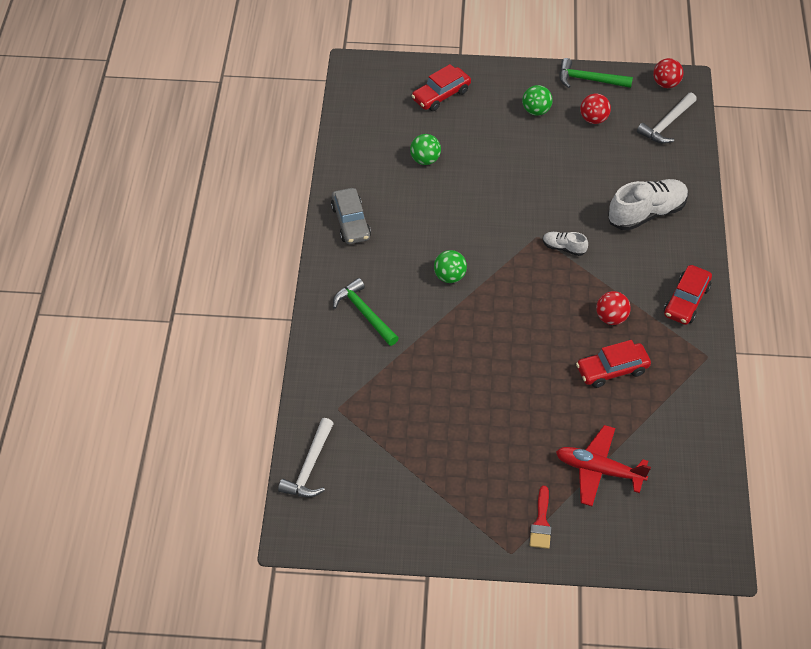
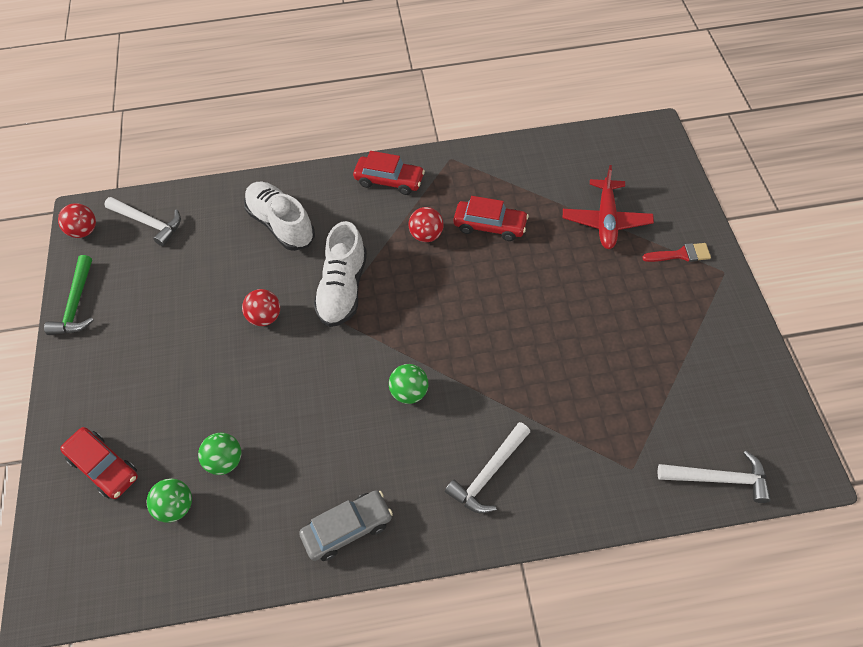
camera: 100 degrees left, 5 degrees up
(364, 313) = (489, 473): green hammer -> white hammer
(536, 111) = (131, 350): green ball -> green ball (176, 506)
(563, 248) = (343, 288): white shoe -> white shoe, size x2.00
(593, 119) = (143, 290): red ball -> red ball (265, 317)
(612, 370) = (490, 226): red car -> red car turned 45 degrees counterclockwise

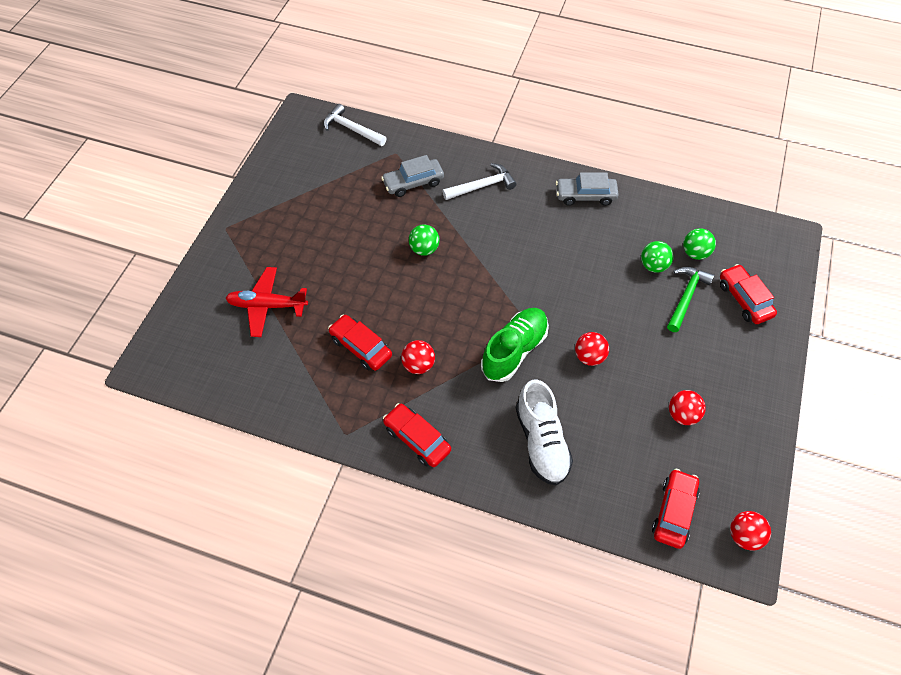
camera: 155 degrees left, 0 degrees up
(77, 304) = (757, 450): green hammer -> green hammer (686, 297)
(148, 223) = (673, 512): white hammer -> red car
(155, 303) = (682, 415): none -> red ball
(343, 288) = (514, 350): white shoe -> green shoe
(409, 392) = (504, 252): green ball -> green ball (424, 249)
(576, 433) = (413, 183): none -> grey car
(606, 220) = (267, 306): red plane -> red plane turned 120 degrees counterclockwise
(681, 254) = (240, 253): red brush -> none

